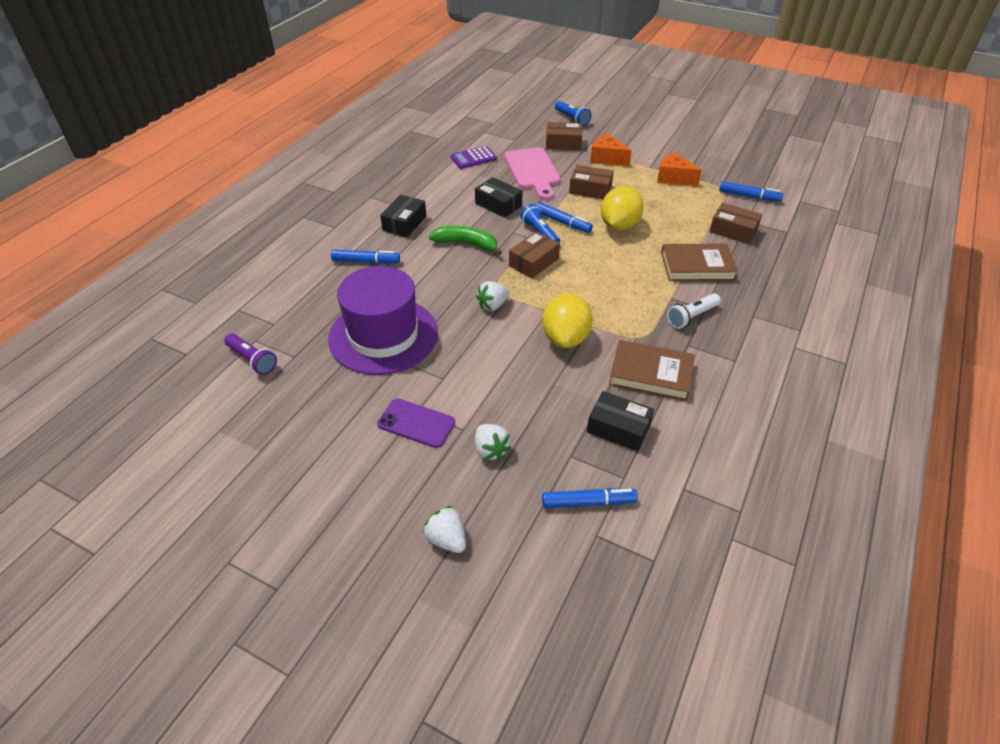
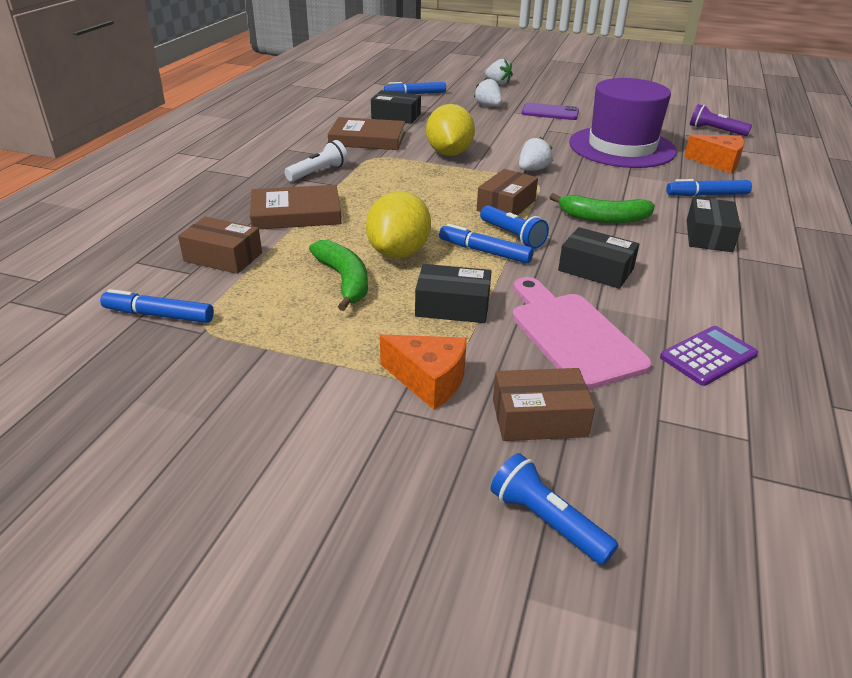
camera: 170 degrees right, 10 degrees down
(590, 189) = (452, 306): brown box -> black box
(652, 209) = (344, 281): none -> green banana
(673, 178) = (291, 343): orange cheese -> orange cheese (718, 162)

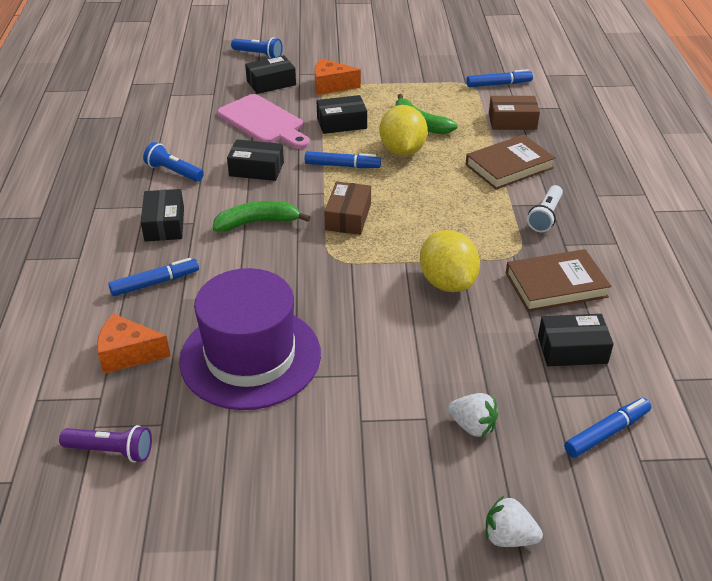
camera: 160 degrees right, 5 degrees up
(512, 236) = (328, 185): blue flashlight -> blue flashlight (173, 172)
(532, 170) = (344, 277): white strawberry -> none
(539, 418) = (271, 83): brown box -> black box
(550, 112) = (371, 434): purple phone -> none
(708, 356) = (183, 127): purple calculator -> none

